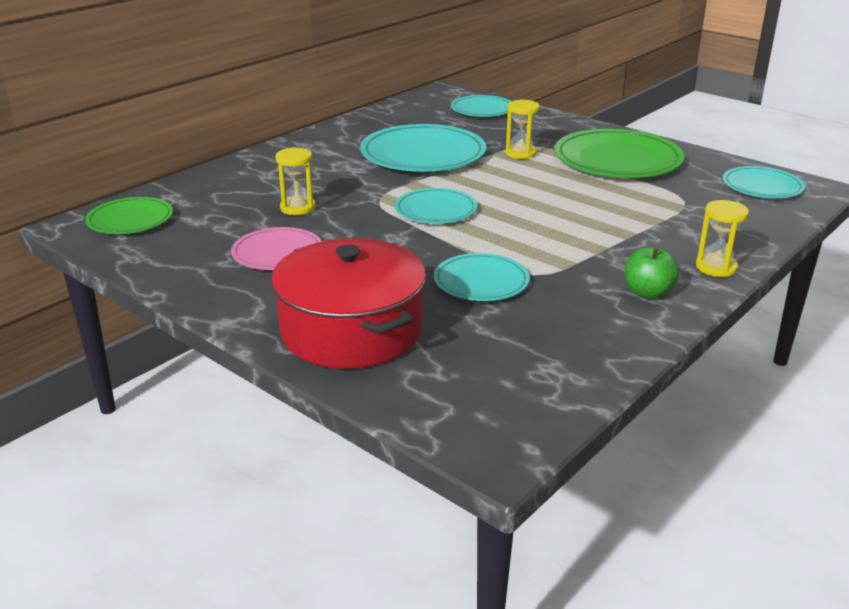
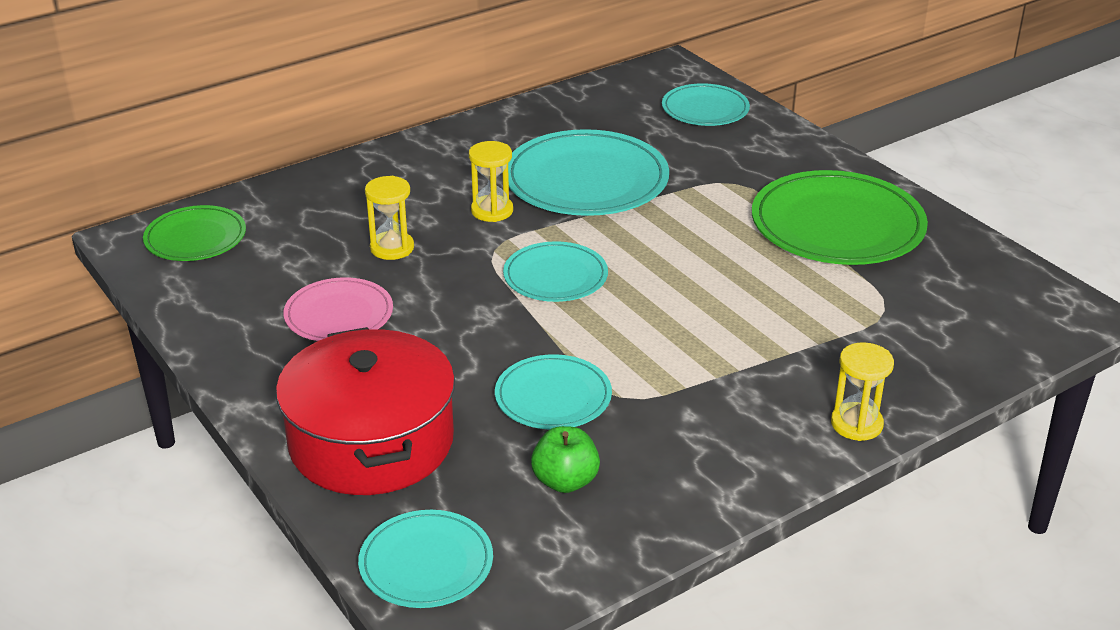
camera: 15 degrees right, 5 degrees up
(520, 153) = (714, 195): yellow hourglass -> yellow hourglass (492, 211)
(647, 293) = (745, 448): green apple -> green apple (565, 481)
(762, 186) = (1008, 300): turquoise plate -> turquoise plate (426, 563)

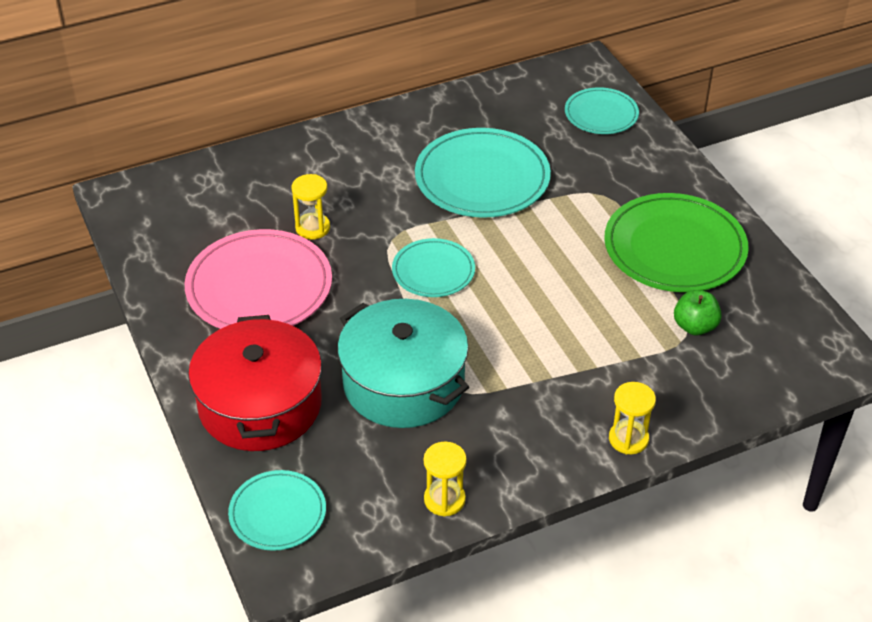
camera: 10 degrees right, 10 degrees up
(195, 238) = (164, 200): green plate -> none
(339, 315) = (259, 287): pink plate -> pink plate, size x1.74
(492, 211) = (399, 200): yellow hourglass -> yellow hourglass (444, 499)
(553, 397) = (403, 383): turquoise plate -> turquoise pot
(565, 481) = (394, 459): green apple -> green apple (695, 326)

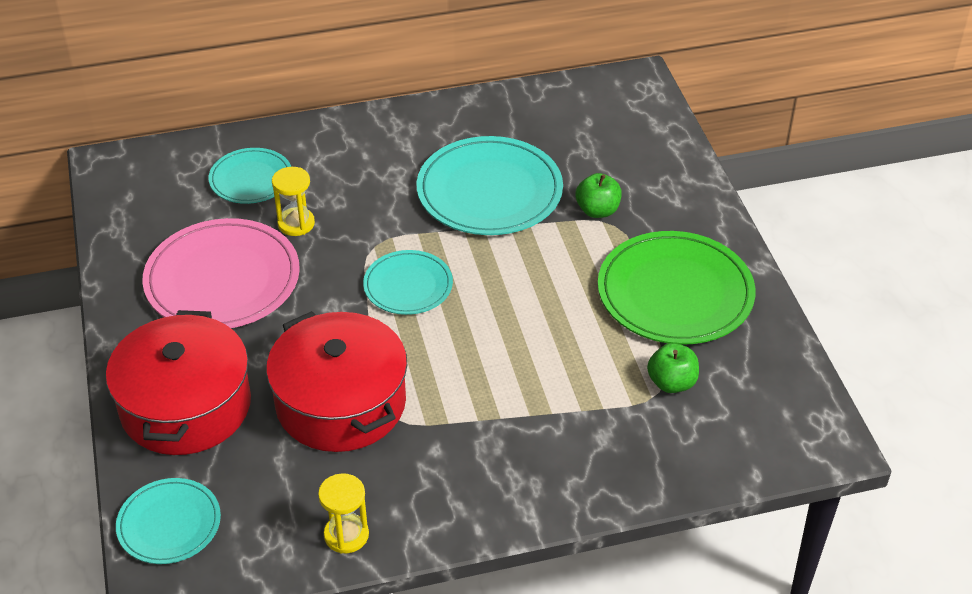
camera: 10 degrees right, 0 degrees up
(403, 383) = (340, 403): turquoise pot -> red pot
(584, 184) = (597, 210): none -> green apple
(601, 114) = (638, 136): turquoise plate -> turquoise plate (251, 179)
(628, 439) = (562, 497): yellow hourglass -> none

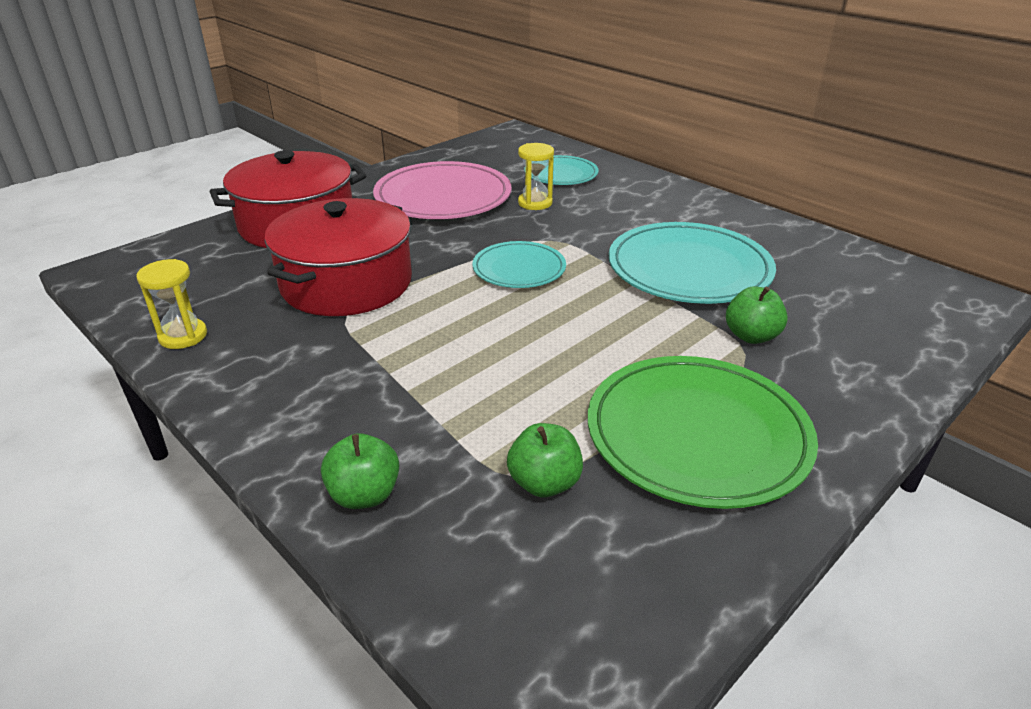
camera: 60 degrees right, 10 degrees down
(169, 524) = (166, 256): turquoise plate -> none
(627, 472) = (364, 495): none -> green apple

